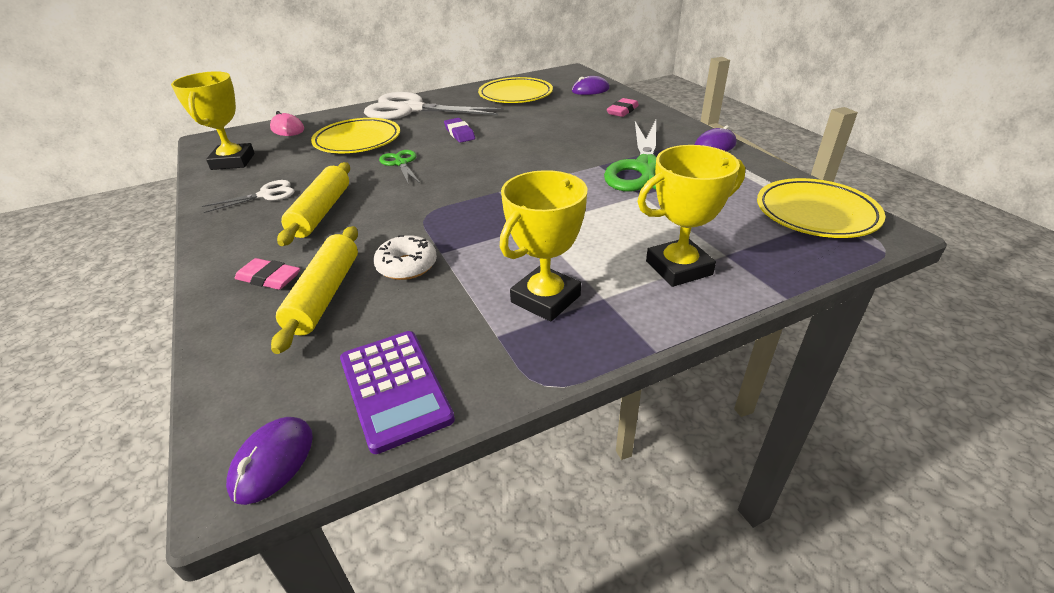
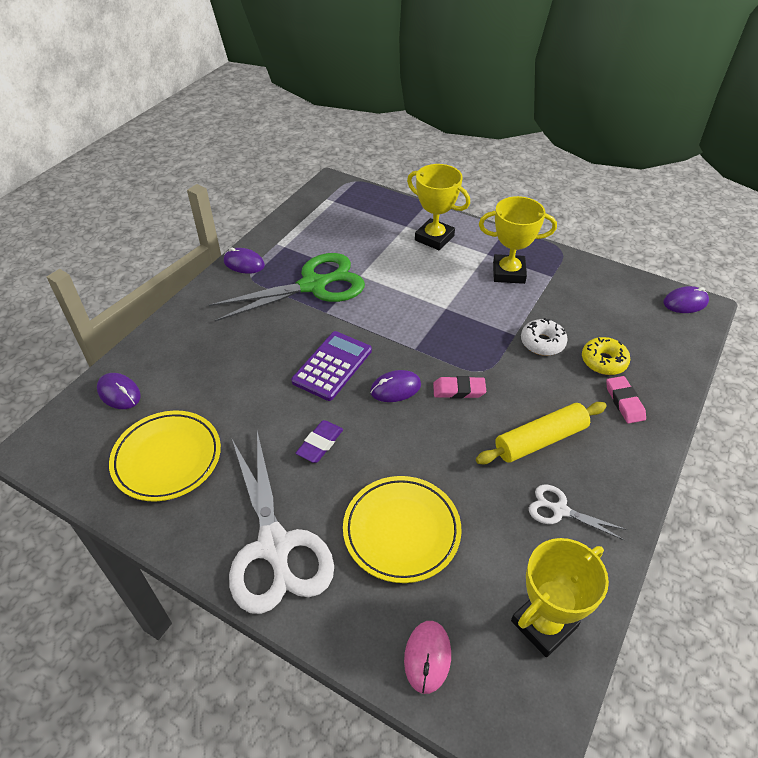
camera: 125 degrees left, 10 degrees up
(324, 295) = (603, 361): yellow rolling pin -> yellow donut
(395, 389) = (617, 291): purple calculator -> purple calculator (332, 366)
(400, 163) = (420, 447): green scissors -> none
(467, 170) = (395, 388): none -> purple mouse
(622, 111) = (183, 342): pink eraser -> pink eraser (459, 390)
(816, 213) = (328, 205): yellow plate -> none

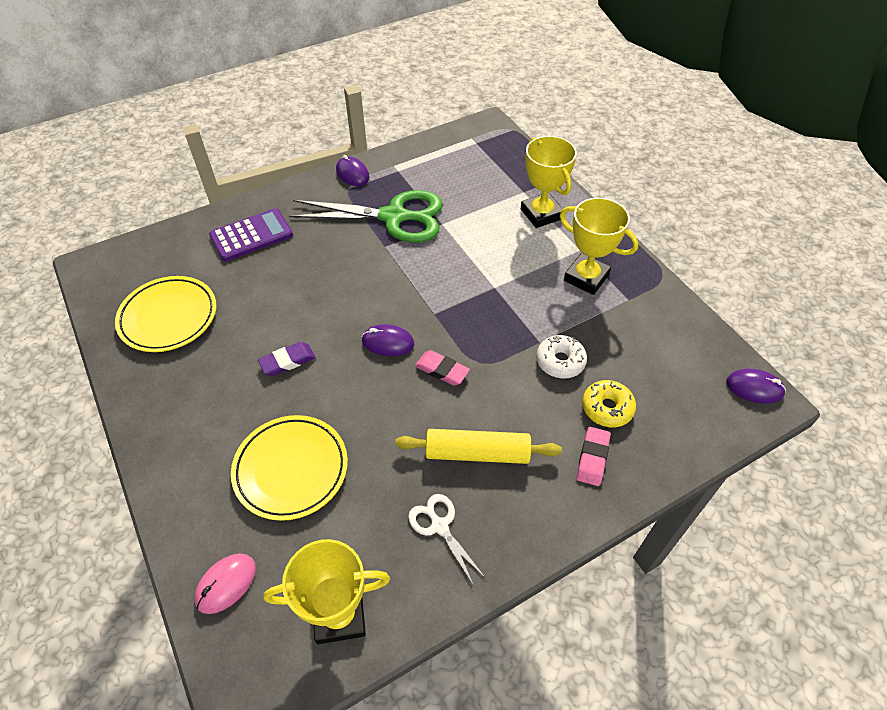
camera: 30 degrees right, 5 degrees up
(119, 393) = (176, 247): purple mouse -> none
(275, 546) = (188, 429): white scissors -> none
(332, 366) = (351, 297): purple calculator -> purple calculator (251, 235)

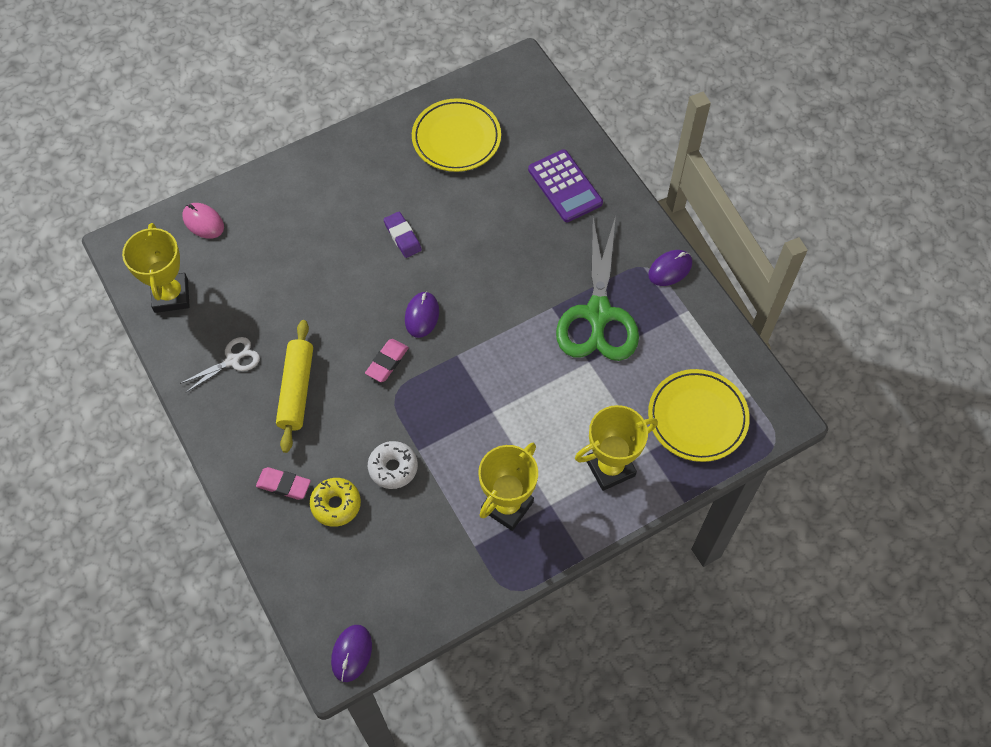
camera: 90 degrees right, 10 degrees up
(291, 469) = (293, 252): yellow plate -> yellow plate (697, 417)

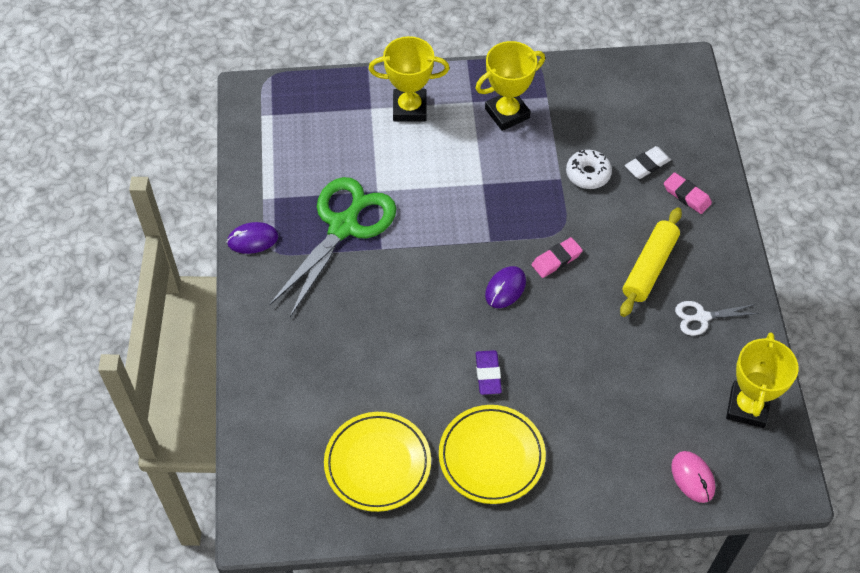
camera: 155 degrees left, 5 degrees down
(336, 504) = (647, 165): yellow donut -> white eraser
(351, 653) = (671, 66): purple mouse -> none
(565, 186) = (297, 360): purple calculator -> none
(697, 417) = (316, 116): yellow plate -> yellow plate (491, 456)

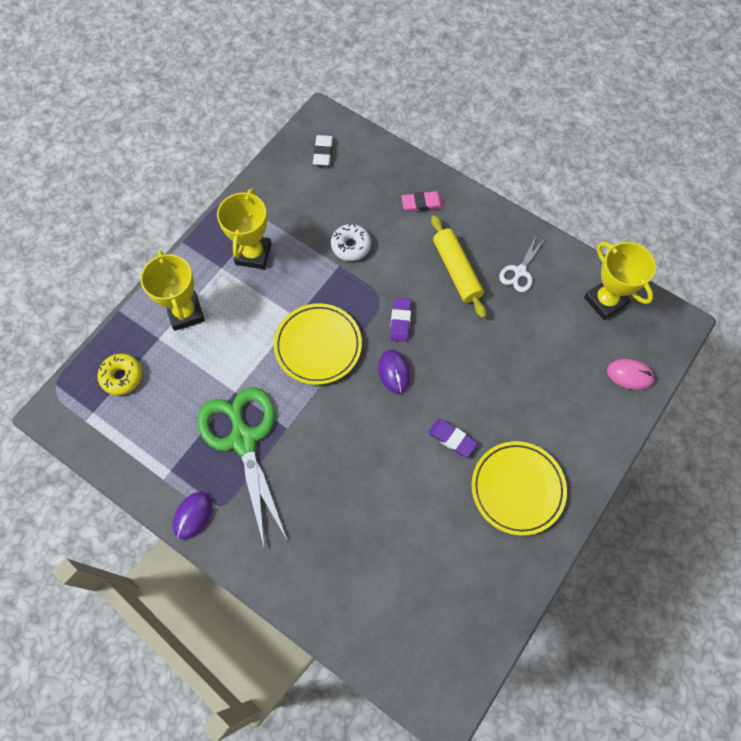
camera: 50 degrees left, 10 degrees up
(317, 110) = (122, 376): none -> yellow donut
(377, 464) = (462, 573): yellow plate -> yellow plate (318, 346)
(409, 108) = (185, 313): yellow trophy -> yellow trophy turned 60 degrees counterclockwise
(556, 260) = (400, 321): pink eraser -> purple eraser
(647, 165) = (377, 206): white eraser -> white eraser (323, 152)

